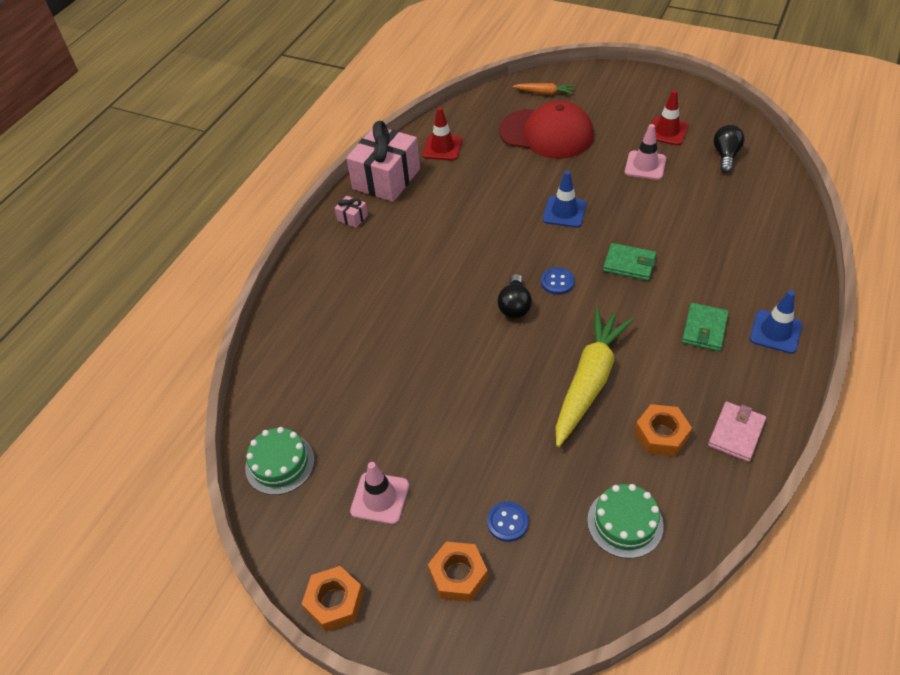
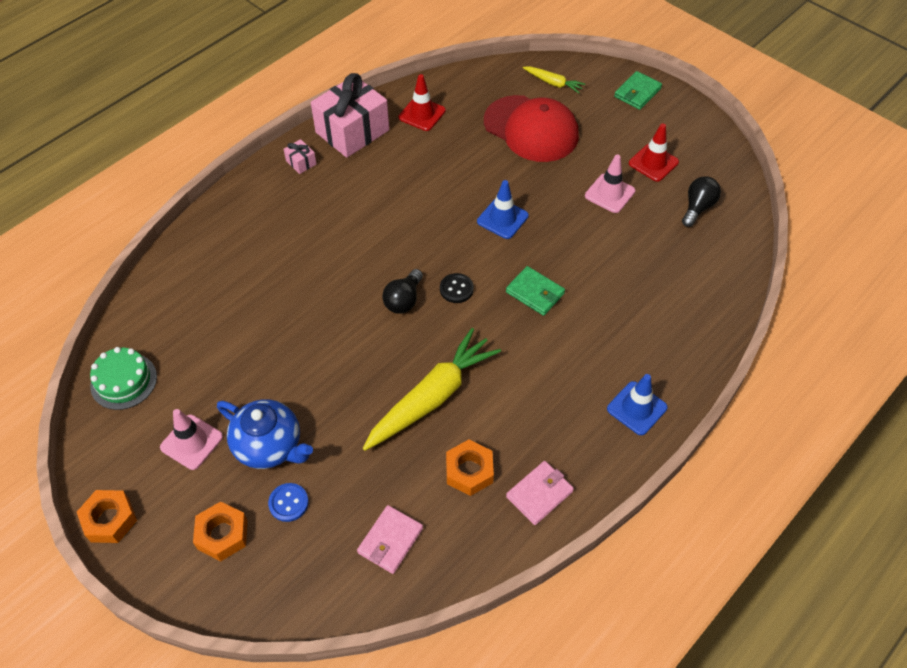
camera: 15 degrees right, 5 degrees up
(459, 476) = (269, 446): none -> blue teapot
(544, 93) = (553, 83): orange carrot -> yellow carrot
(557, 282) = (456, 289): blue button -> black button
(625, 523) = (390, 540): green cake -> pink wallet
(704, 329) = (569, 382): green wallet -> green wallet (637, 93)

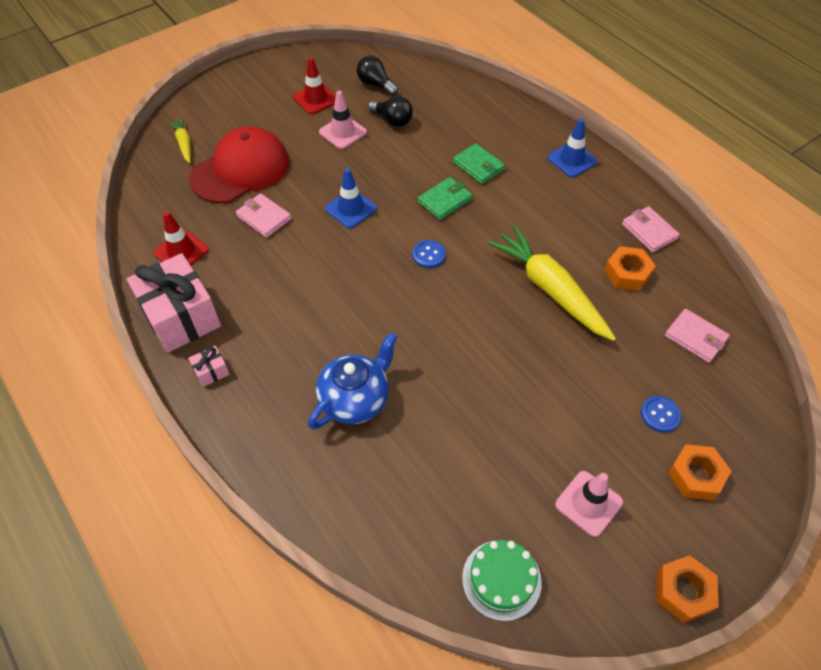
camera: 80 degrees left, 0 degrees up
(269, 446) = (596, 428): blue teapot -> blue teapot (355, 399)
(404, 300) = (434, 297): black light bulb -> black light bulb (392, 120)
(456, 289) = (429, 255): black button -> blue button
(474, 158) = (264, 217): none -> pink wallet
(553, 83) = (184, 144): yellow carrot -> yellow carrot turned 60 degrees counterclockwise
(637, 93) = (224, 91): green wallet -> green wallet (478, 166)

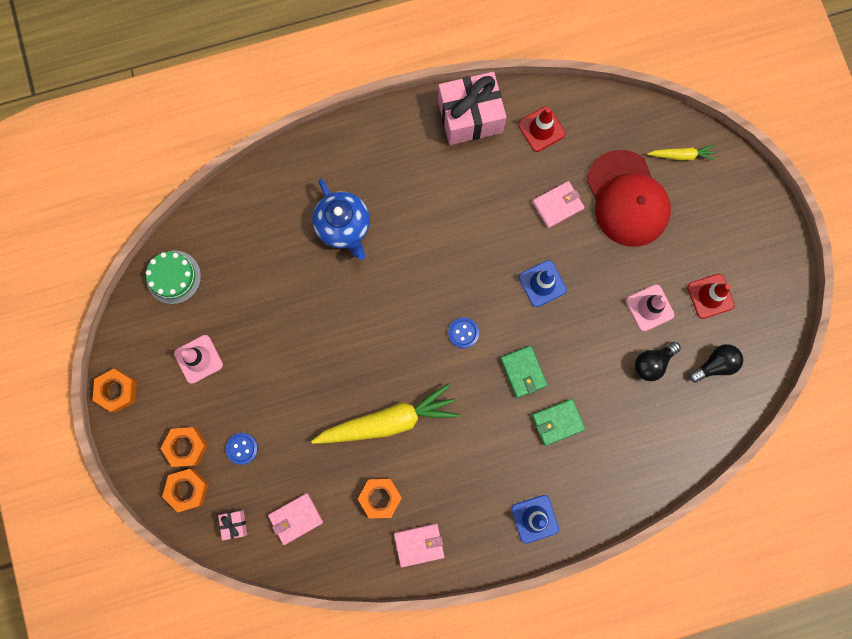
camera: 110 degrees right, 25 degrees up
(211, 371) = (408, 129): pink gift -> pink gift (234, 524)
(740, 455) = (187, 489): none -> orange nut

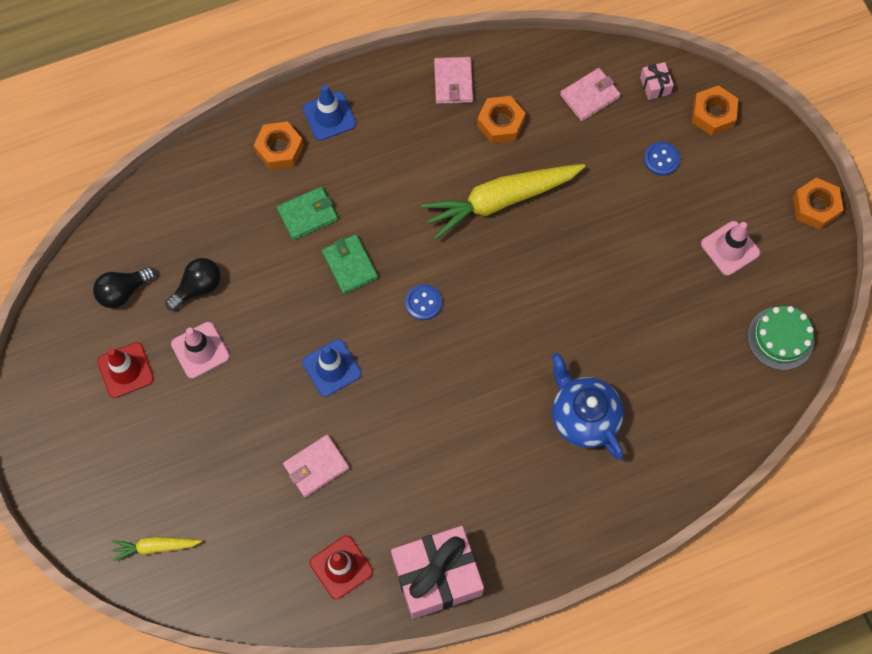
camera: 175 degrees right, 10 degrees down
(186, 447) = (723, 156): orange nut -> orange nut (279, 149)
(419, 544) = (453, 82): pink wallet -> pink wallet turned 75 degrees counterclockwise
(627, 199) = (227, 482): red cap -> none

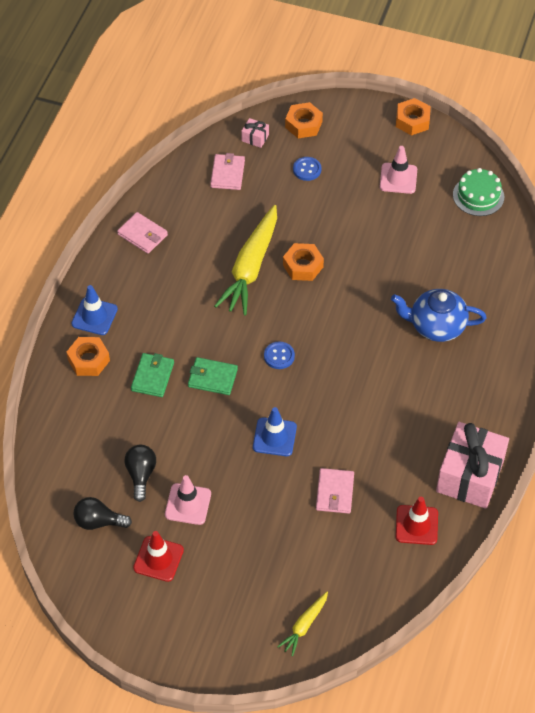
camera: 50 degrees left, 15 degrees down
(123, 291) = (99, 521): black light bulb -> black light bulb turned 90 degrees clockwise
(500, 123) = (197, 230): orange nut -> orange nut (303, 266)

